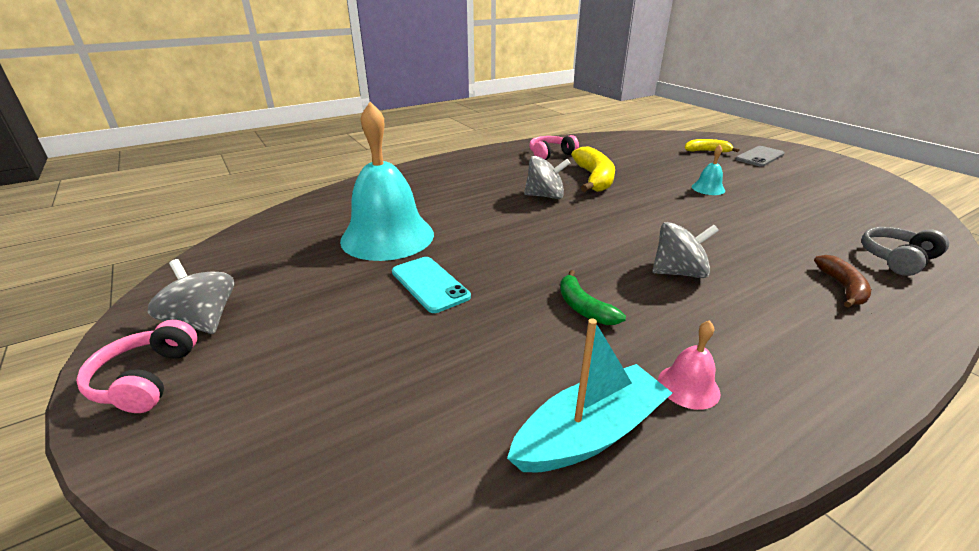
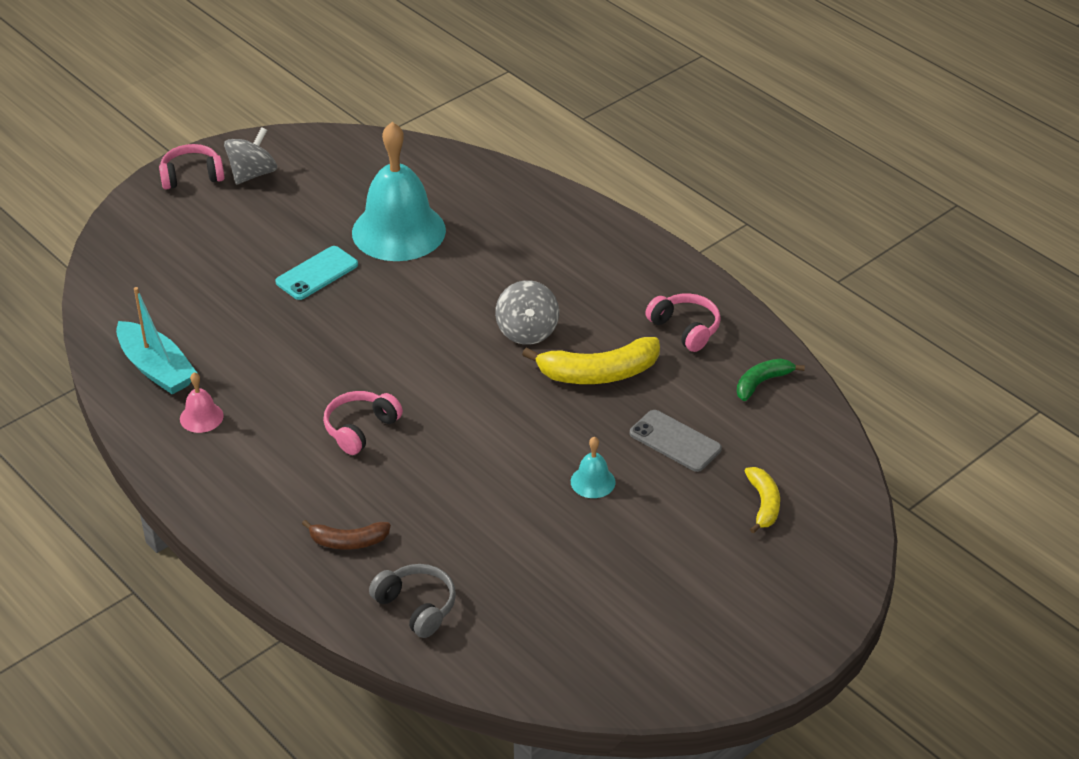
camera: 80 degrees right, 10 degrees up
(583, 307) = (293, 365): green banana -> green banana (762, 383)
(678, 272) = (360, 429): grey spinning top -> pink headphones
(759, 157) = (756, 565): grey phone -> grey phone (675, 441)

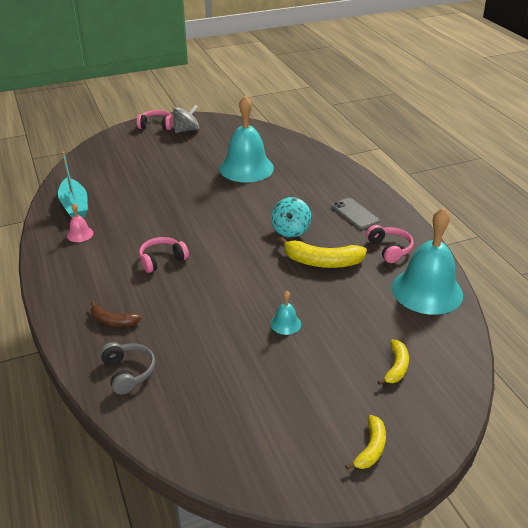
camera: 20 degrees right, 5 degrees down
(317, 273) = (190, 179): turquoise phone -> none
(527, 331) = (290, 230): grey spinning top -> turquoise spinning top
(675, 441) = (352, 312): grey phone -> grey phone (355, 214)
(762, 383) = (427, 290): green banana -> turquoise bell
(773, 615) = (371, 448): none -> yellow banana

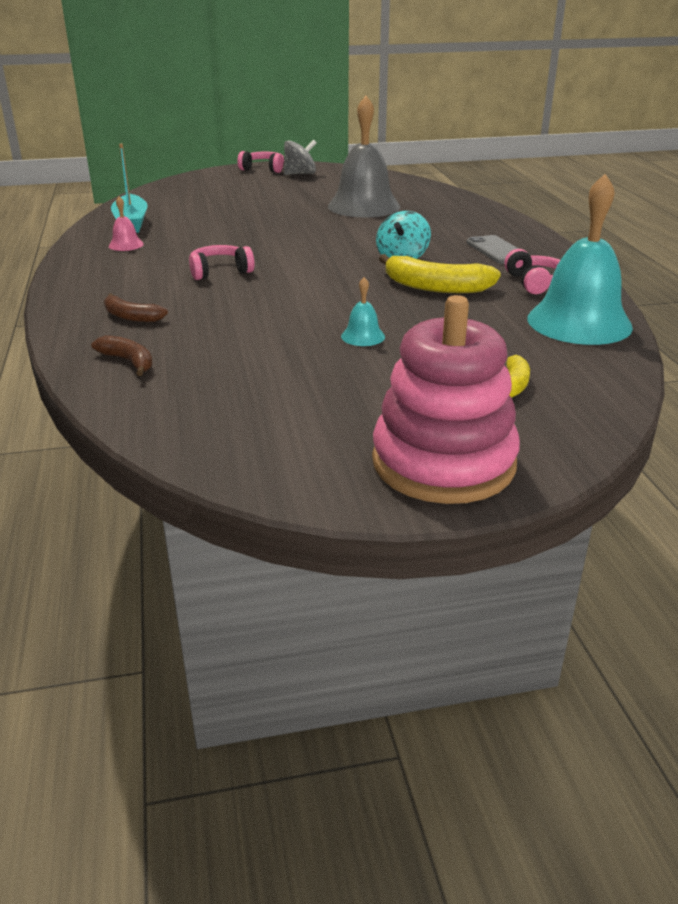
camera: 10 degrees right, 5 degrees down
(128, 372) = (128, 361): grey headphones -> brown banana
(246, 168) = (364, 206): turquoise bell -> grey bell
(371, 448) = (443, 462): yellow banana -> pink stacking toy

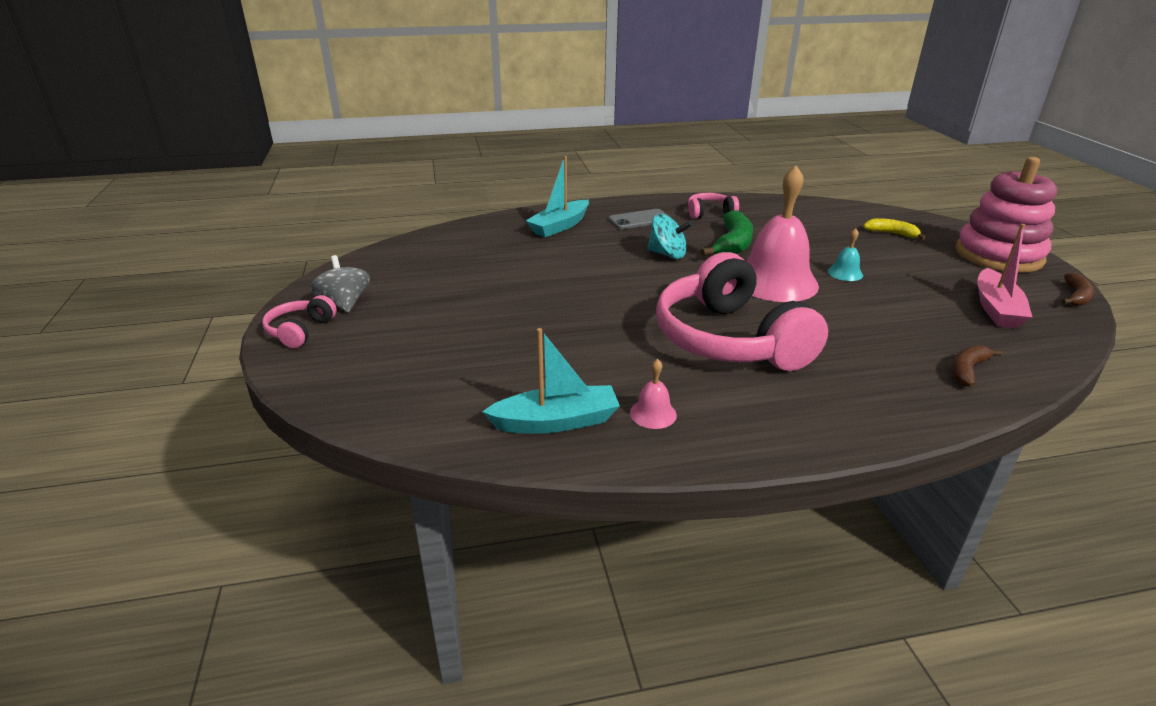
camera: 90 degrees left, 0 degrees up
(131, 317) = (873, 381): brown banana -> brown banana (1076, 296)
(220, 271) = (729, 340): pink headphones -> pink headphones, size x2.26
(258, 412) = (996, 309): none -> pink boat
(338, 299) = (775, 281): none -> pink bell
(364, 206) = (503, 267): grey bell -> none
(435, 287) = (732, 245): yellow banana -> green banana
(464, 221) = (559, 226): none -> turquoise boat
(579, 322) = (778, 208): turquoise bell -> none

